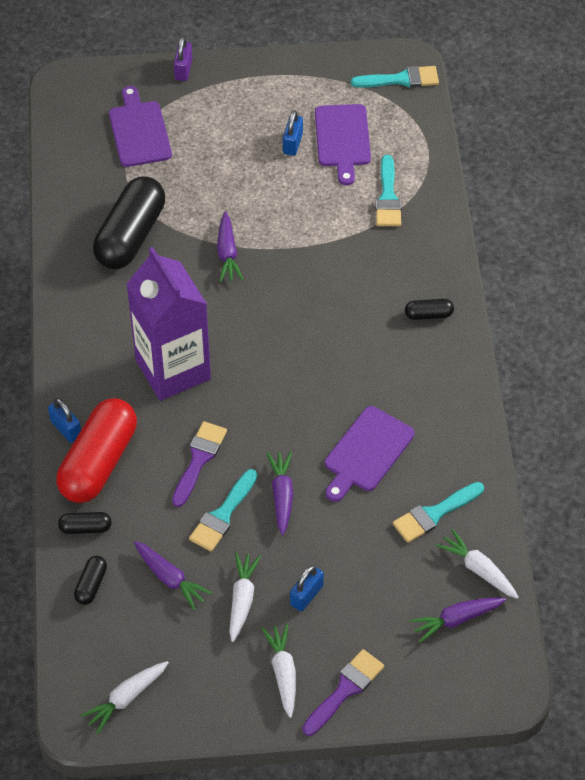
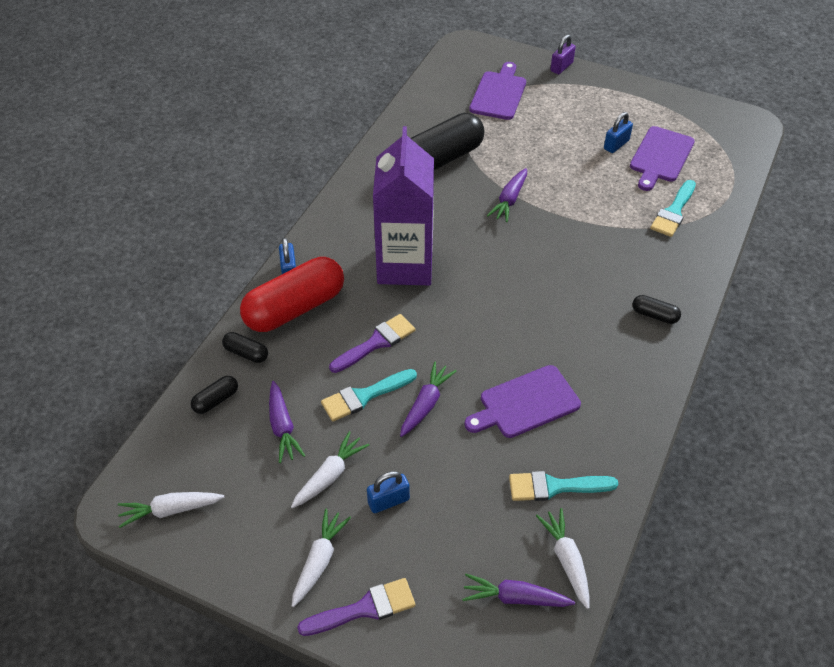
camera: 30 degrees right, 5 degrees down
(401, 79) = (738, 133): turquoise brush -> none

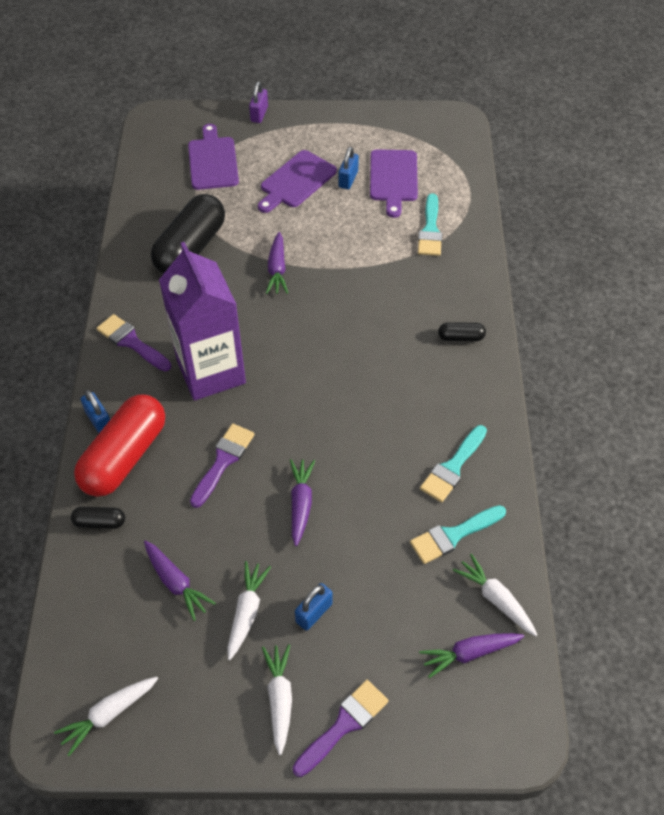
camera: 25 degrees left, 5 degrees up
(216, 400) = (95, 583): black capsule -> none
(349, 218) = (131, 342): none -> purple brush
(364, 396) = (239, 519): turquoise brush -> turquoise brush (453, 467)
(525, 403) = (390, 466): purple cutting board -> purple cutting board (296, 181)

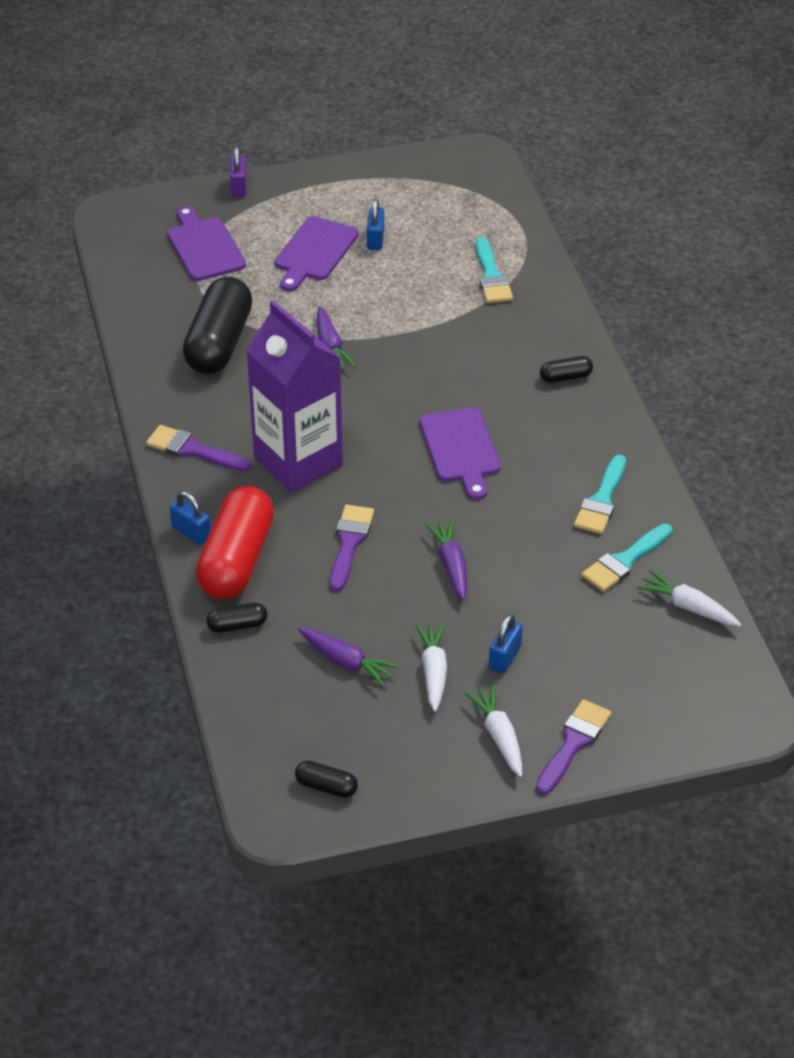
camera: 15 degrees left, 10 degrees down
(109, 714) = (326, 786): white carrot -> black capsule
(393, 178) = (428, 230): purple cutting board -> purple cutting board (460, 449)
(469, 653) = (678, 658): purple carrot -> none

